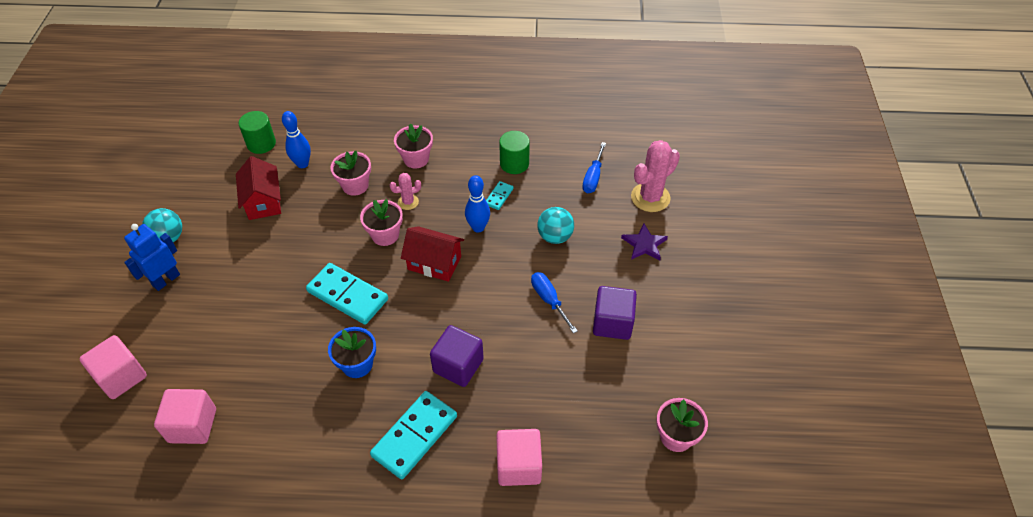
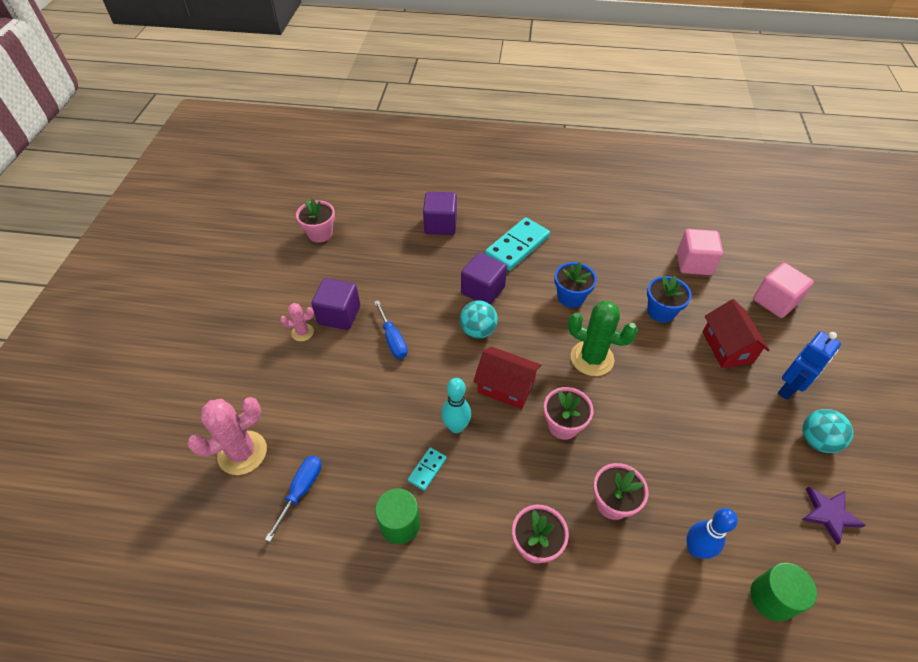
camera: 175 degrees left, 0 degrees up
(259, 353) = (661, 311): none -> blue flower pot
(263, 201) = (725, 486): red house -> red house (727, 347)
(348, 295) = (592, 358): turquoise domino -> green cactus
(408, 202) = (541, 470): pink cactus -> pink cactus (302, 332)
(478, 227) = (456, 427): blue bowling pin -> turquoise bowling pin
(518, 466) = (440, 225): pink cube -> purple cube
(555, 236) = (371, 408): turquoise ball -> turquoise ball (478, 331)
(644, 244) = (276, 391): purple star -> purple star (829, 514)

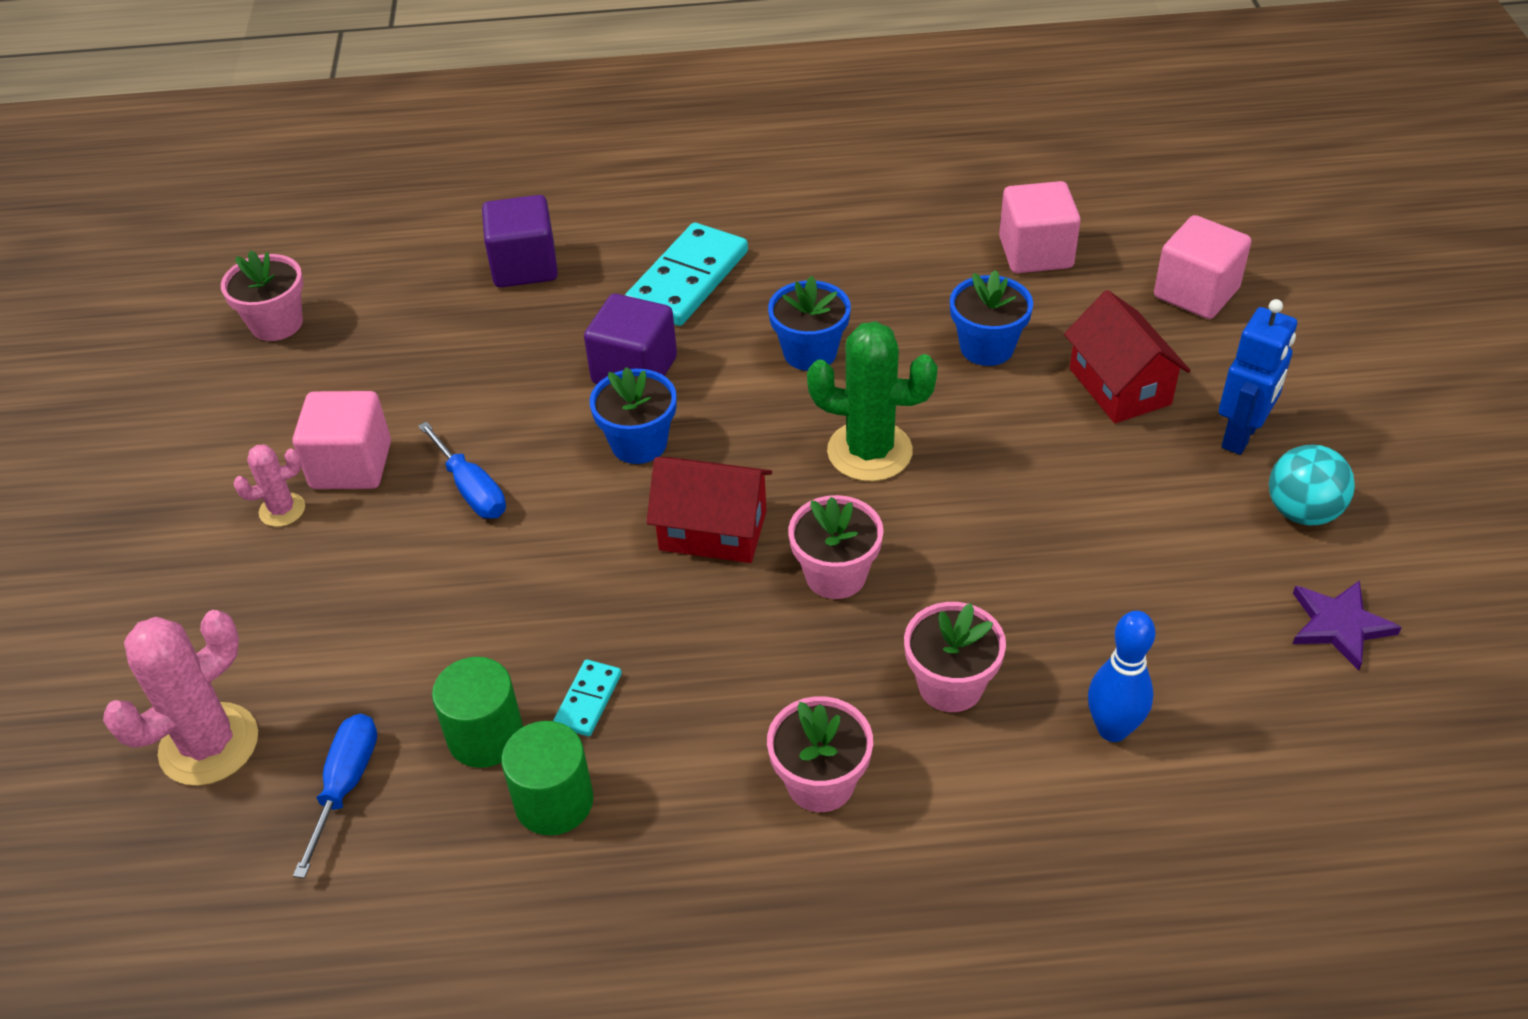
camera: 10 degrees left, 5 degrees down
(339, 315) = (351, 465): purple cube -> pink cube
(456, 427) = (630, 617): turquoise bowling pin -> none
(478, 331) = (639, 443): turquoise ball -> blue flower pot
(772, 598) = (1258, 777): green cylinder -> green cylinder (485, 736)

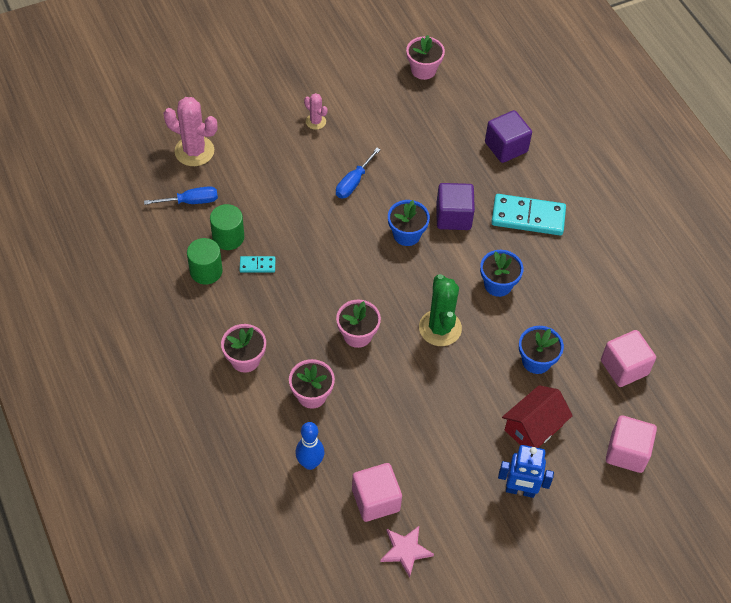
camera: 65 degrees right, 10 degrees up
(351, 465) = (350, 134): pink cube -> pink cube (376, 500)
(713, 530) = (365, 280): red house -> none
(1302, 512) = (476, 526): turquoise ball -> none
(1339, 625) = (405, 550): purple star -> pink star

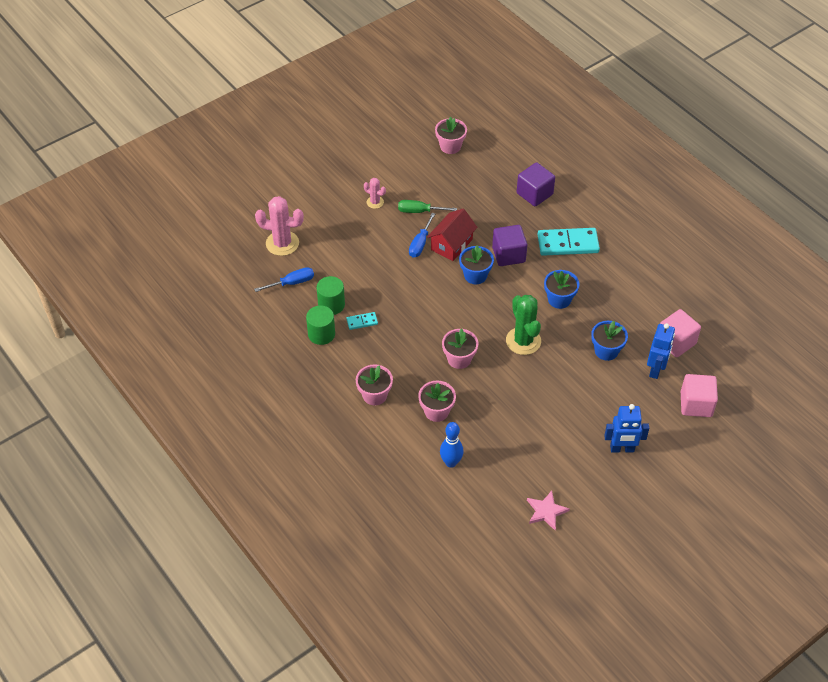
camera: 10 degrees left, 5 degrees down
(364, 143) = (419, 211): none -> green screwdriver
(376, 500) = (511, 479): pink cube -> none
(533, 428) = (618, 401): red house -> red house (451, 244)
(590, 397) = (656, 369): none -> blue robot

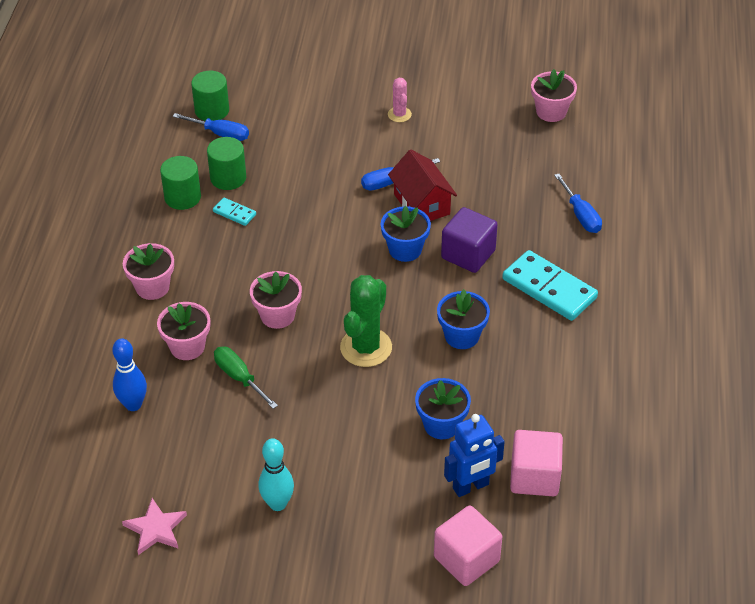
camera: 45 degrees right, 5 degrees down
(268, 273) = (212, 110): none -> green cylinder
(282, 243) = (260, 94): pink cactus -> none
(419, 211) = (432, 152): green screwdriver -> green screwdriver (239, 378)
(451, 244) = (422, 204): red house -> red house turned 75 degrees clockwise
(534, 194) = (580, 215): purple cube -> blue screwdriver
(584, 450) = (277, 504): none -> turquoise bowling pin
(622, 449) = (319, 535): blue robot -> none

